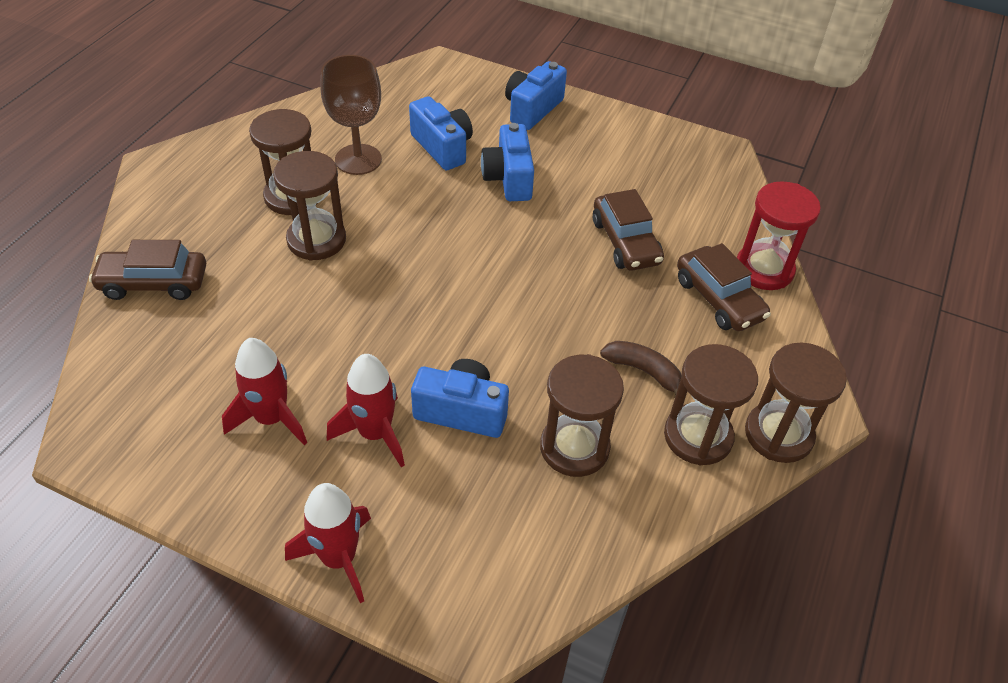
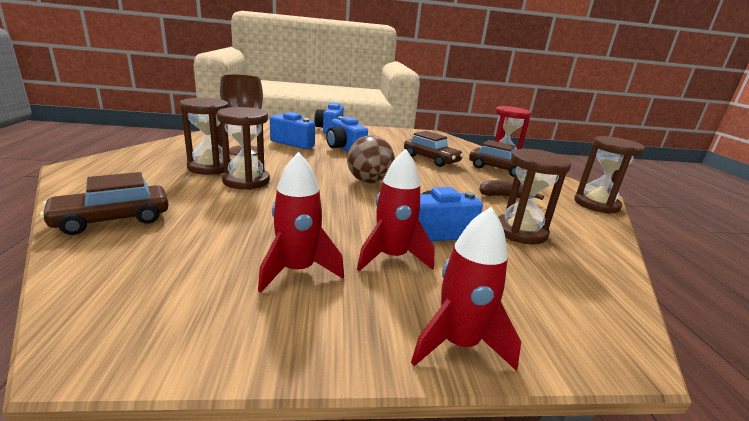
camera: 30 degrees left, 25 degrees down
(471, 280) = (369, 181): none -> brown ball
(698, 436) = (567, 213): brown hourglass -> none

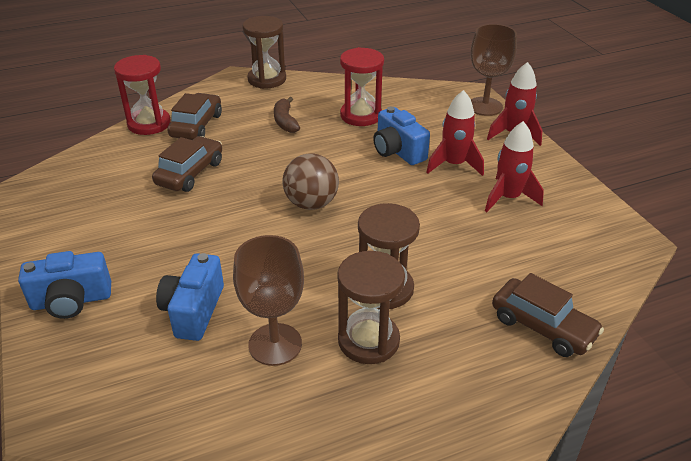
camera: 105 degrees left, 15 degrees up
(344, 148) = (188, 252): blue camera -> none
(520, 232) = (361, 115): brown hourglass -> red hourglass
(565, 346) = (484, 106): none -> brown goblet

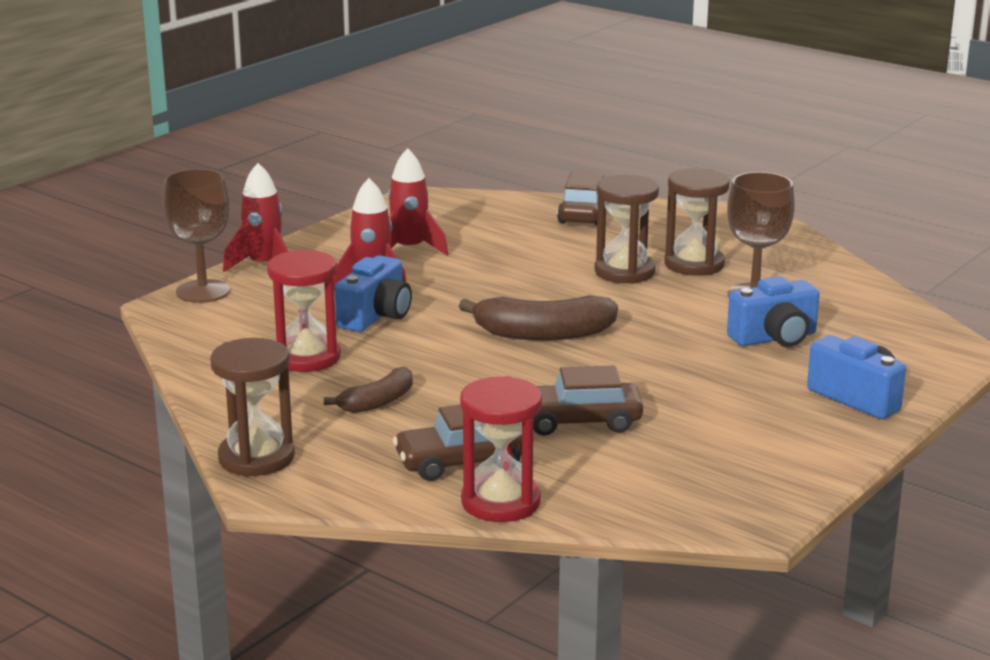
camera: 120 degrees left, 15 degrees down
(311, 203) = (543, 334): brown ball -> brown banana

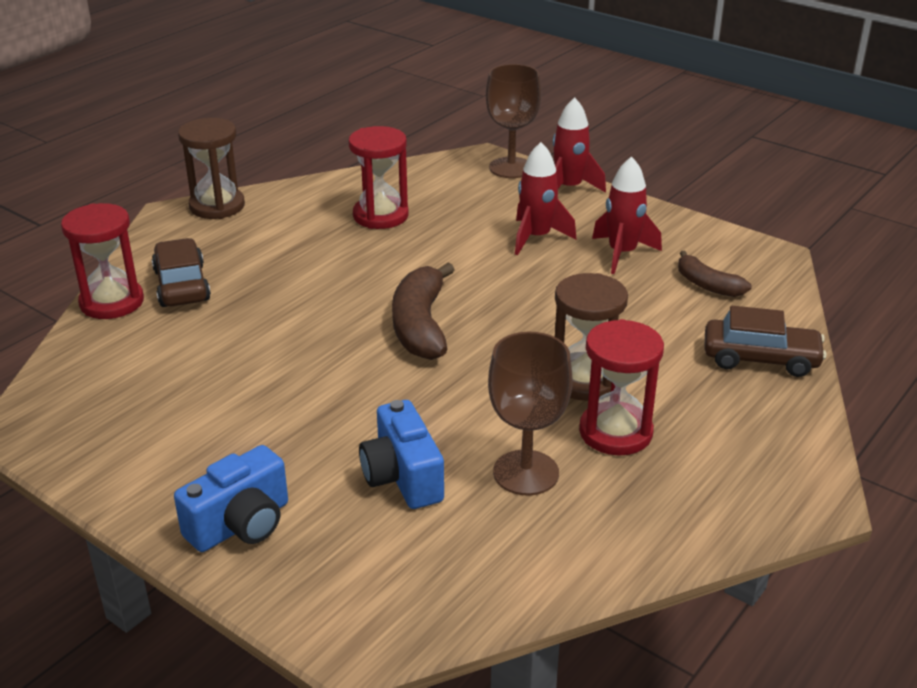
camera: 90 degrees right, 10 degrees up
(376, 316) = (462, 242): blue camera -> none
(378, 402) = (294, 248): brown banana -> brown banana (707, 285)
(578, 421) = (235, 341): brown car -> none
(694, 264) = (615, 432): brown hourglass -> red hourglass

